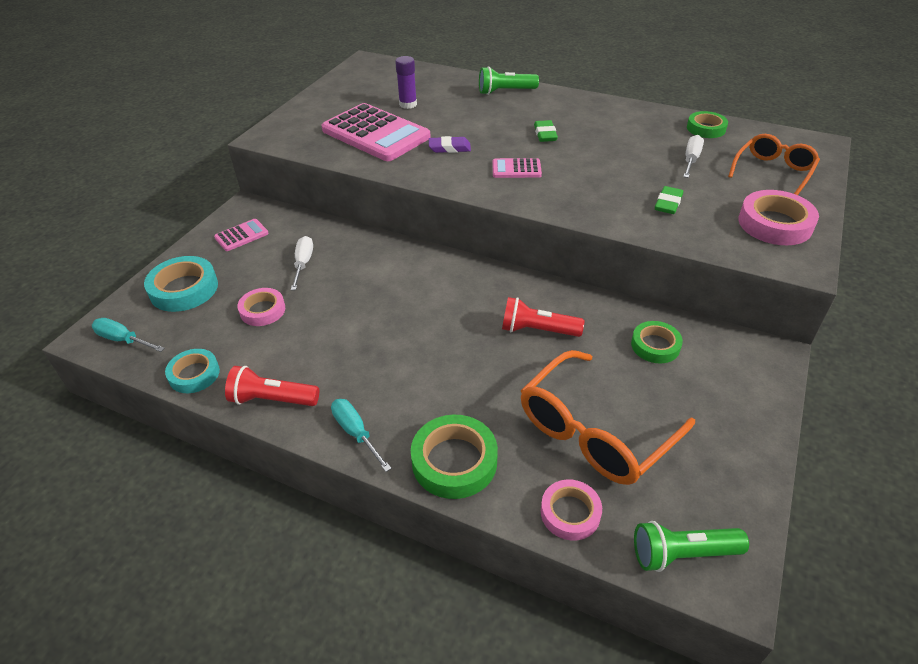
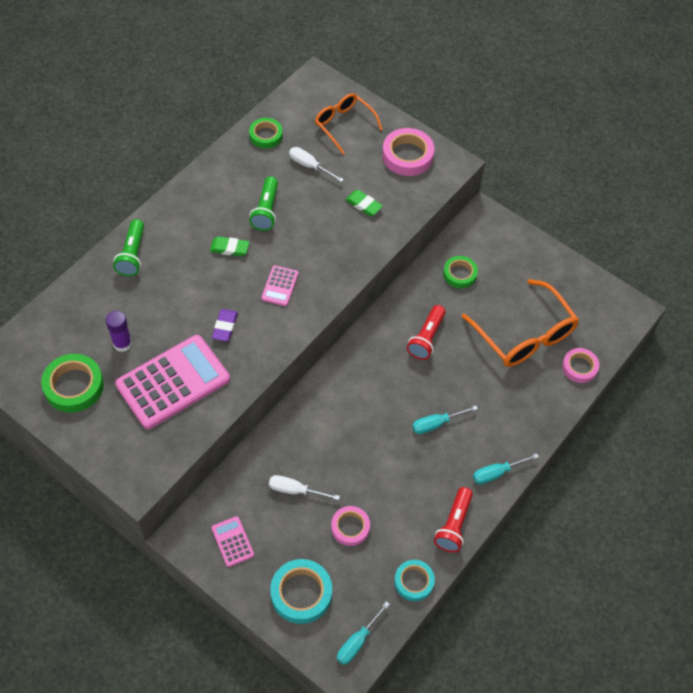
camera: 80 degrees left, 15 degrees up
(415, 359) = (436, 424): none -> turquoise screwdriver
(454, 461) = (531, 418): green tape -> green tape (74, 386)
(682, 554) = (613, 323): green flashlight -> green flashlight (266, 210)

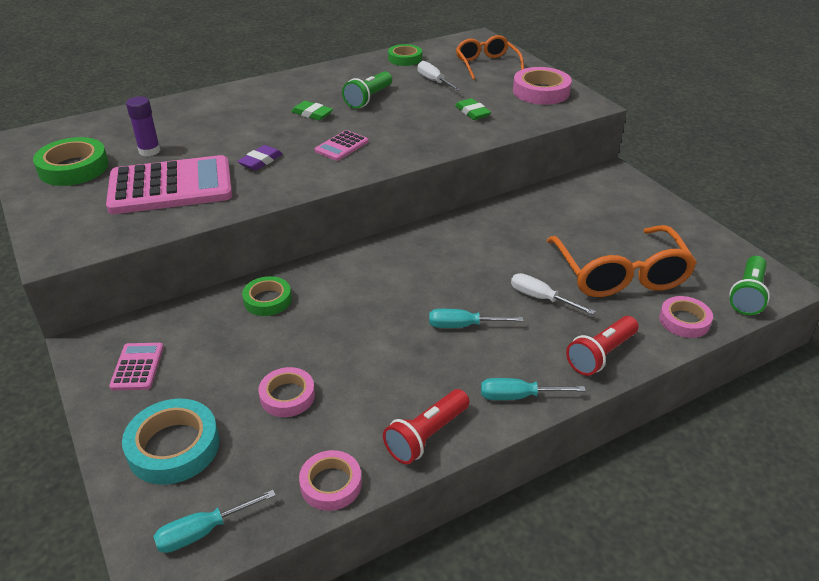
camera: 25 degrees right, 20 degrees down
(132, 255) = (216, 101): green flashlight -> green flashlight (747, 295)
(295, 490) = (248, 340): white screwdriver -> white screwdriver (541, 298)
(414, 581) = (331, 484): turquoise tape -> pink tape
(426, 338) = (494, 250): red flashlight -> red flashlight (601, 355)
(460, 274) = (563, 209): green tape -> green tape (267, 300)

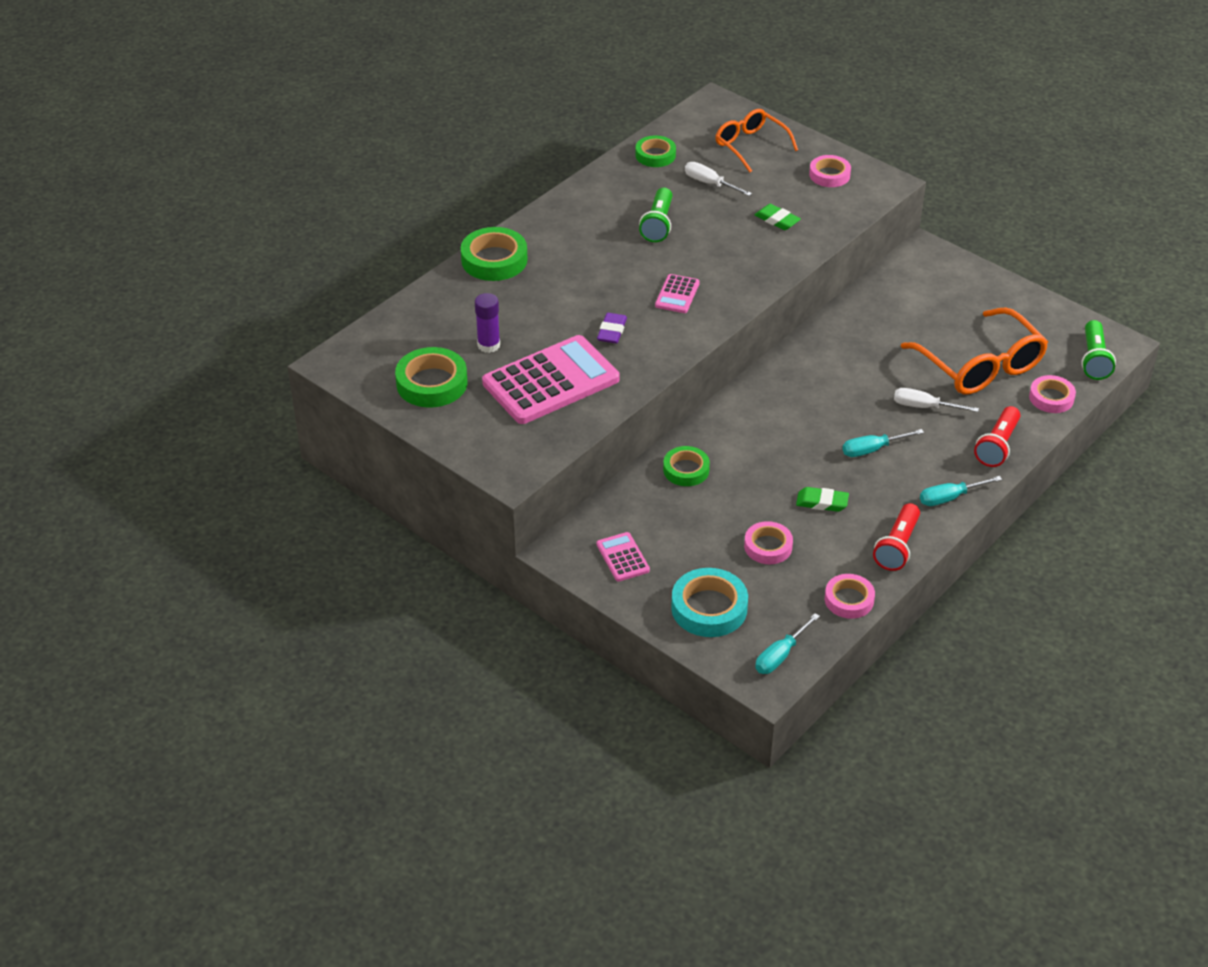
camera: 20 degrees left, 5 degrees up
(216, 98) = (494, 260): none -> green tape
(312, 114) = (615, 259): green eraser -> green eraser (822, 502)
(541, 91) = (829, 175): pink tape -> pink tape, size x0.65

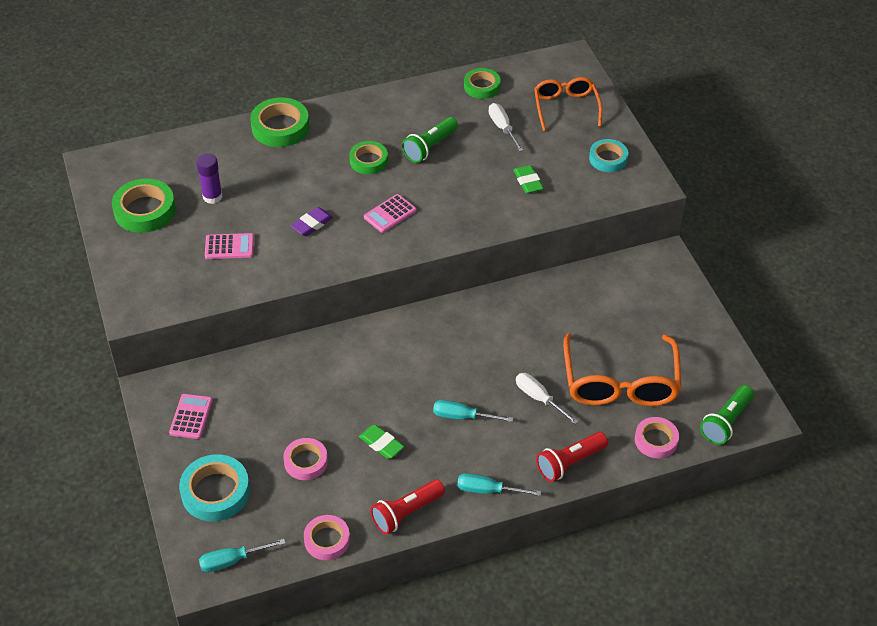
camera: 30 degrees right, 5 degrees up
(551, 381) = (229, 247): pink calculator -> pink calculator, size x0.45
(686, 470) = (302, 365): green tape -> green tape (368, 161)
(829, 175) = (608, 159): pink tape -> turquoise tape

